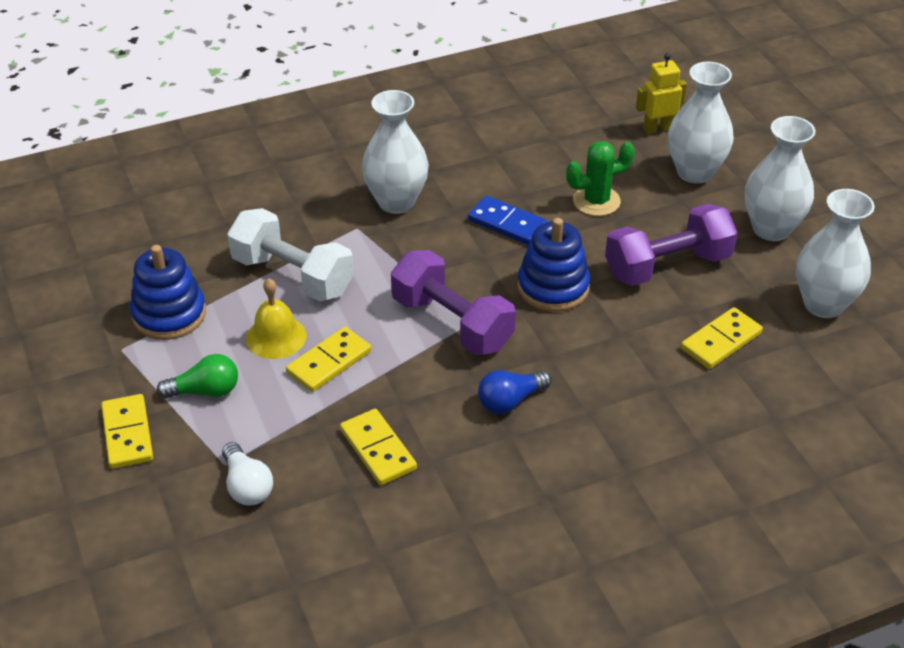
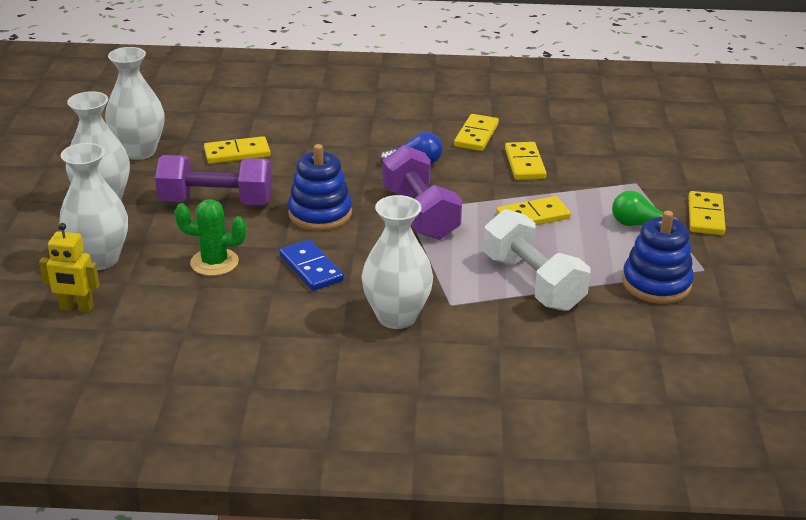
camera: 155 degrees left, 10 degrees down
(247, 486) = (624, 169): white light bulb -> none
(276, 337) = (568, 243): yellow bell -> none
(468, 484) = (476, 135): none -> yellow domino

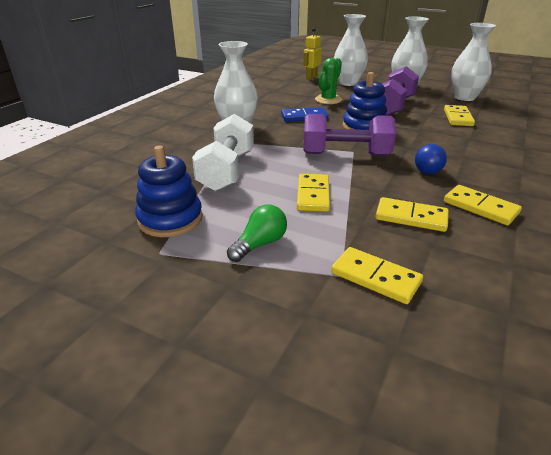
camera: 115 degrees right, 0 degrees up
(533, 282) = (227, 171): white dumbbell -> white dumbbell turned 75 degrees counterclockwise
(705, 216) = (240, 299): yellow domino -> yellow domino (375, 277)

